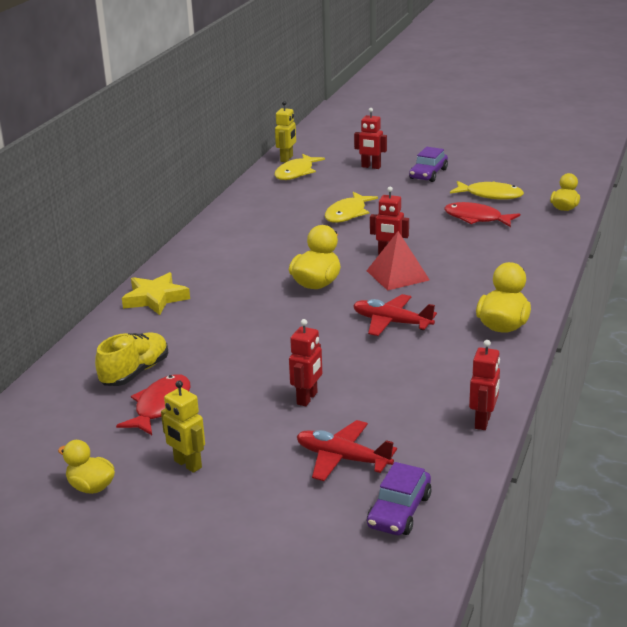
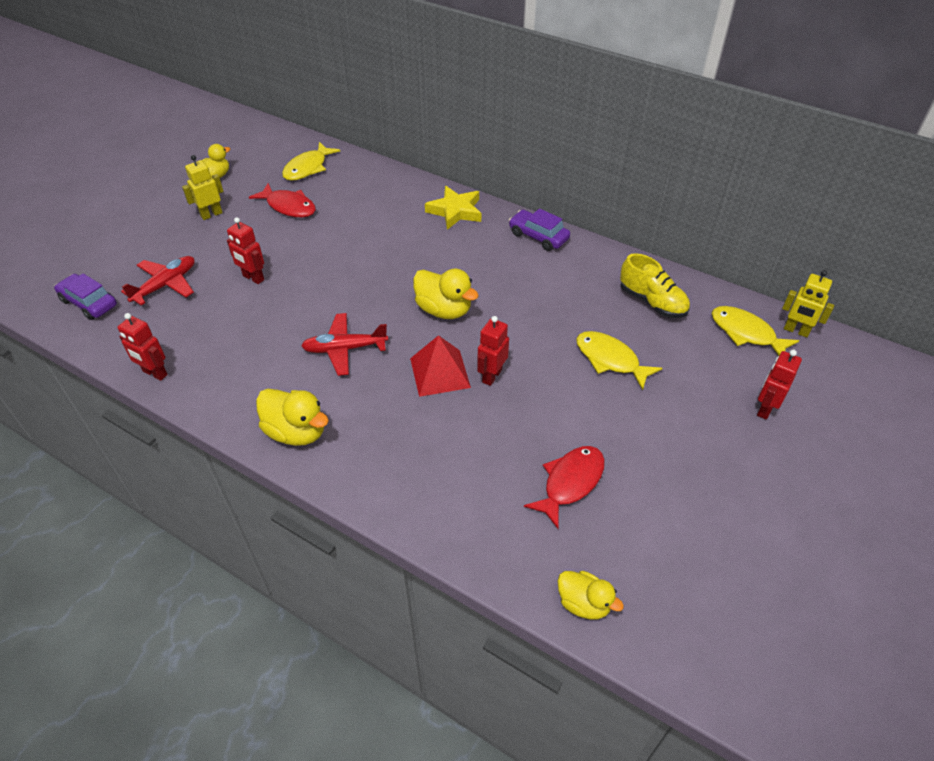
camera: 100 degrees right, 20 degrees up
(135, 372) = (341, 197): yellow shoe -> yellow shoe (652, 302)
(391, 322) = (345, 349): red plane -> red plane turned 135 degrees counterclockwise
(428, 174) = (734, 467): purple car -> purple car (538, 236)
(490, 195) = (647, 521): yellow fish -> yellow fish (308, 168)

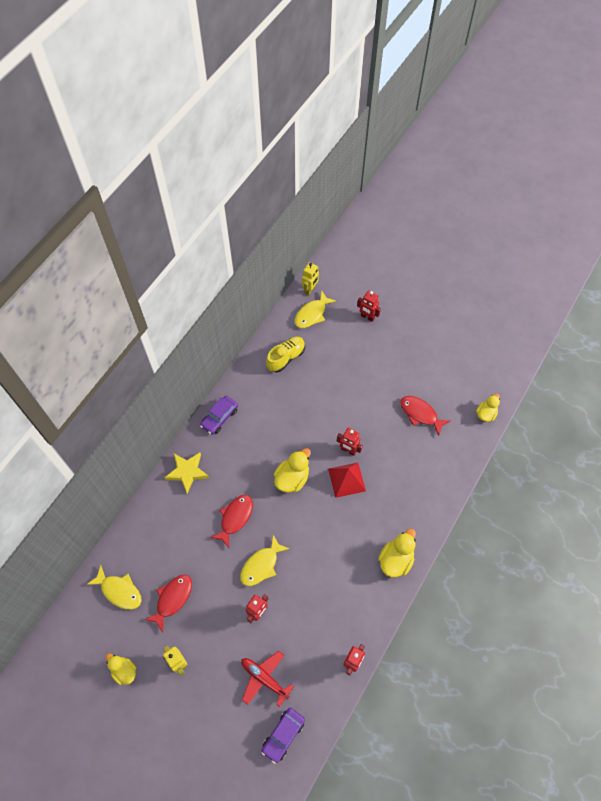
camera: 90 degrees left, 15 degrees up
(345, 349) = (328, 538): red plane -> none
(387, 254) = (235, 518): none -> red fish
(610, 359) = (334, 386): yellow fish -> yellow fish (261, 565)

